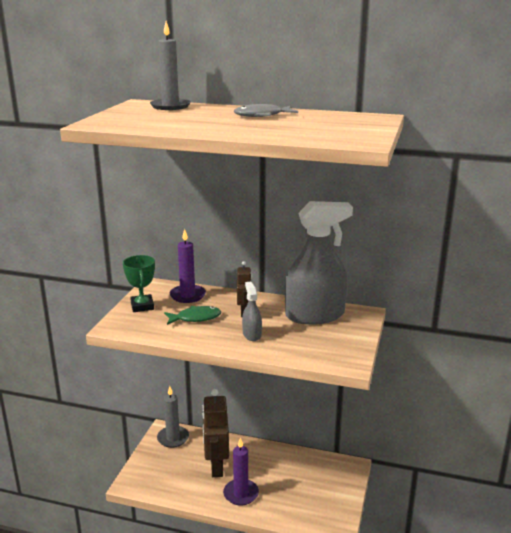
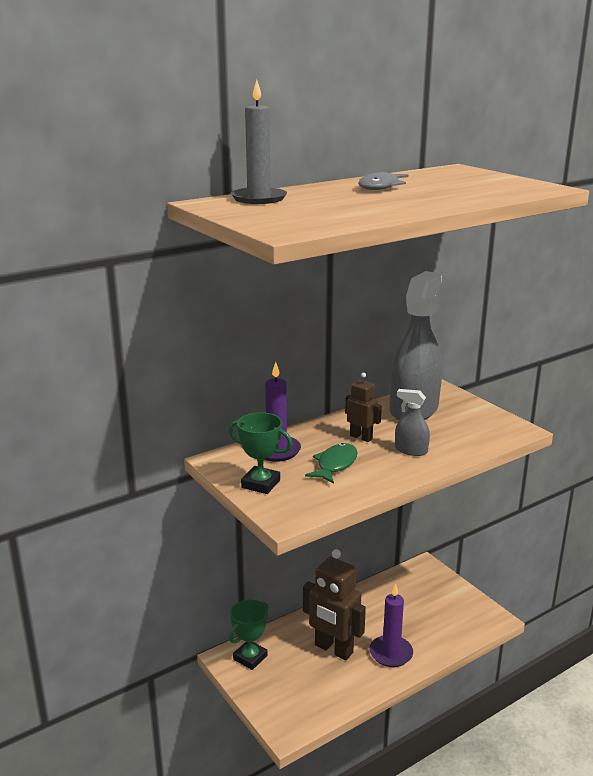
camera: 50 degrees left, 0 degrees up
(173, 438) = (250, 657): grey candle -> green trophy

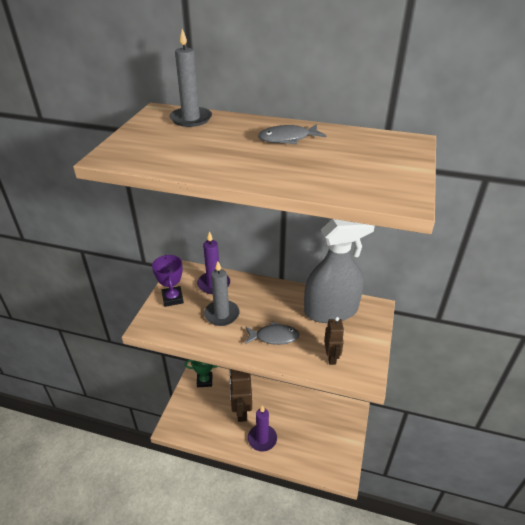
camera: 50 degrees right, 15 degrees up
(260, 484) = (172, 298): green trophy -> purple trophy
(335, 465) = (222, 314): green fish -> grey candle
(361, 437) = (266, 307): brown robot -> brown robot (331, 357)
(411, 450) = (274, 337): grey spray bottle -> grey fish

